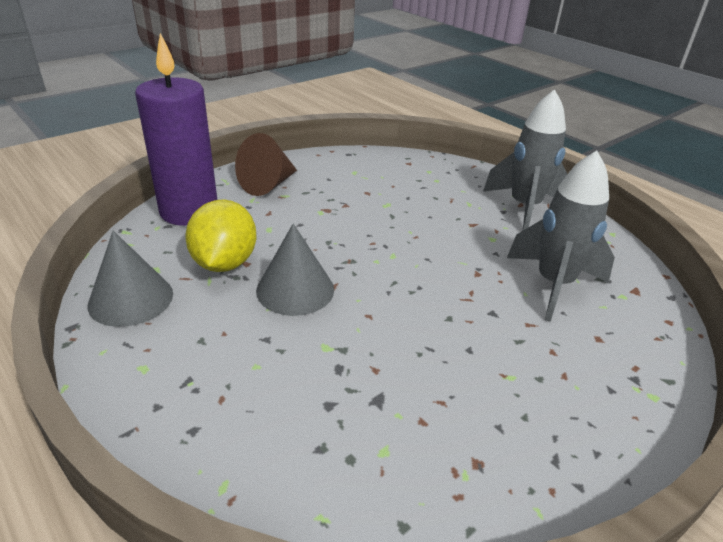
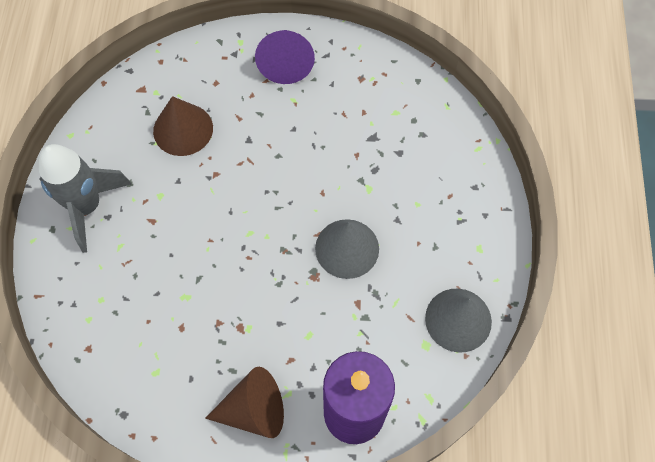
camera: 135 degrees left, 30 degrees up
(224, 263) = (373, 314): yellow lemon -> none
(553, 284) = (183, 129): grey rocket -> brown cone
(577, 409) = (286, 63): none -> purple cone

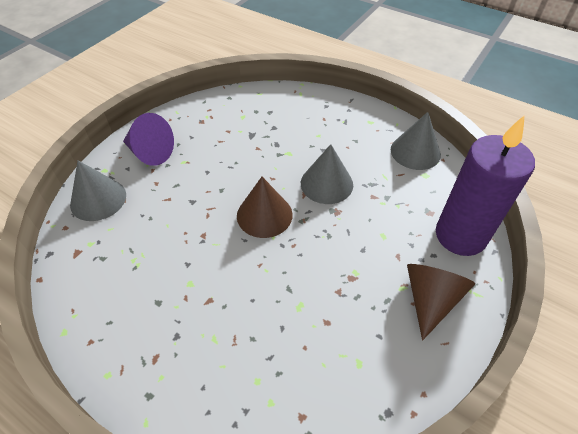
camera: 60 degrees left, 15 degrees down
(87, 207) = (152, 350): grey rocket -> none
(183, 129) = (143, 239): brown cone -> brown cone (264, 215)
(204, 63) = (98, 199): none -> grey cone

